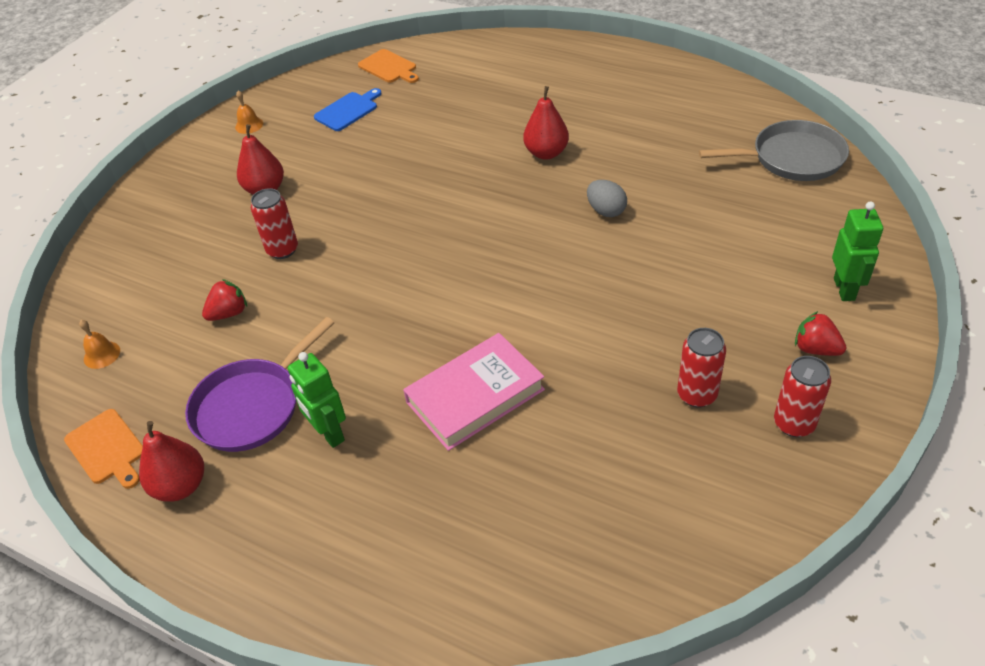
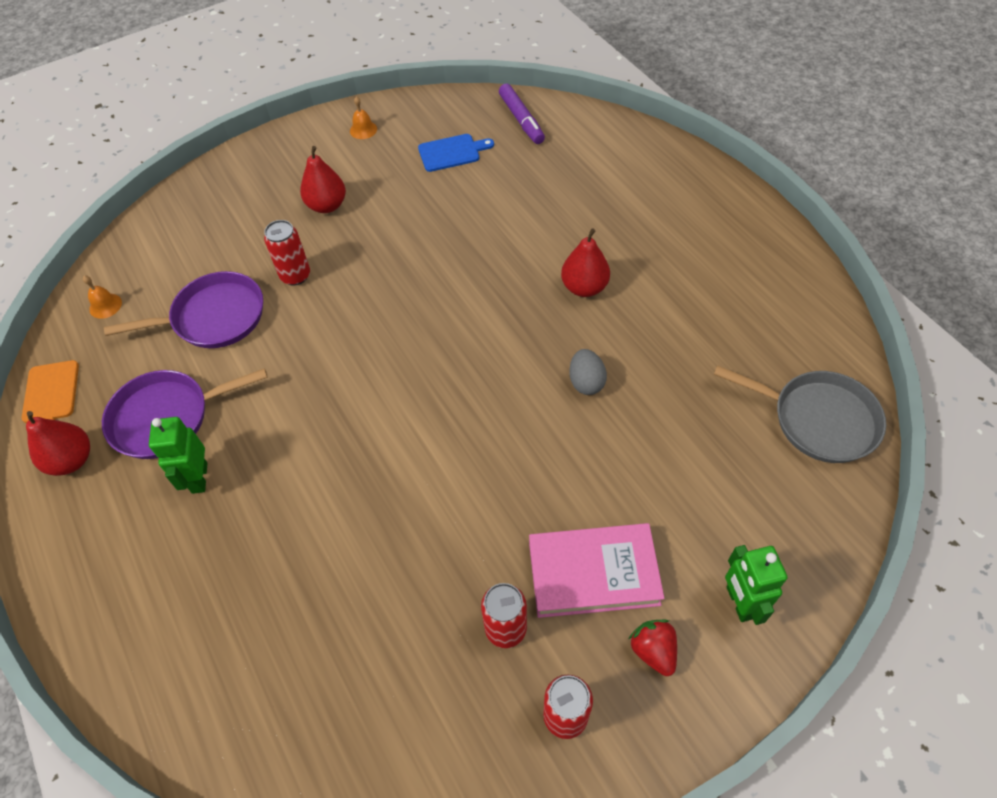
camera: 30 degrees right, 10 degrees up
(229, 313) = (214, 317): red strawberry -> purple pan
(389, 67) = (521, 120): orange cutting board -> purple marker
(475, 396) = (328, 512): pink book -> pink book (593, 573)
(844, 289) = (739, 602): green robot -> green robot turned 135 degrees clockwise

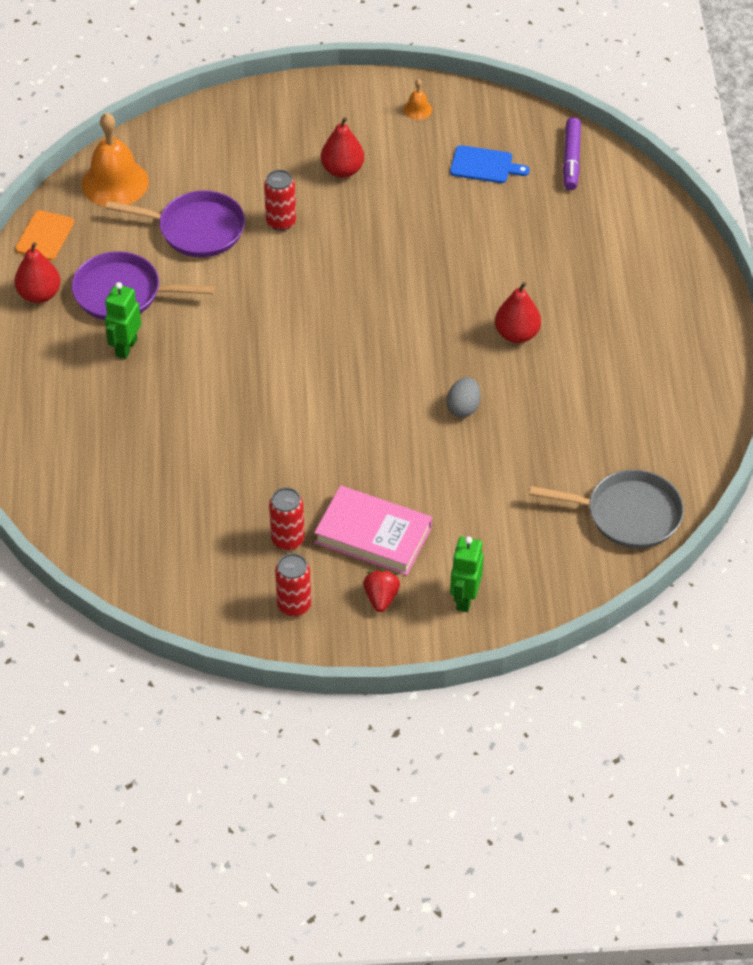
camera: 25 degrees right, 5 degrees down
(105, 306) = (115, 183): orange bell -> orange bell, size x2.27
(818, 419) = (628, 514): grey pan -> grey pan turned 45 degrees counterclockwise

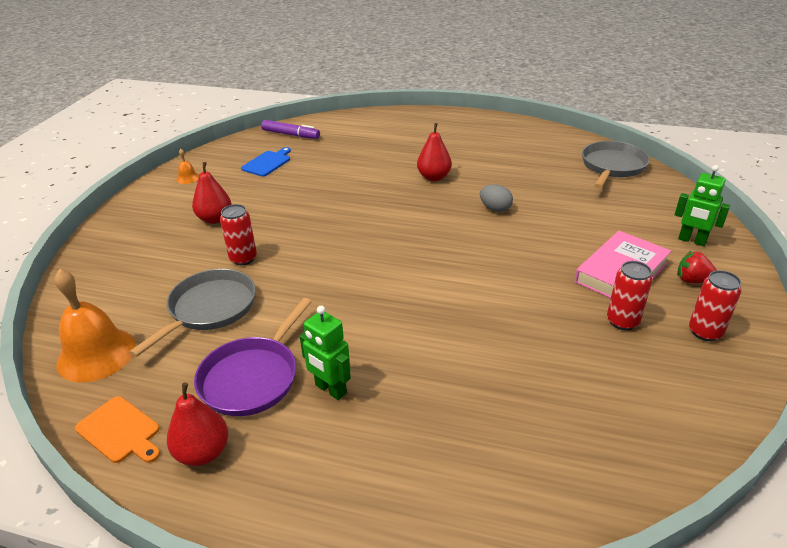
camera: 70 degrees left, 15 degrees down
(196, 229) = (209, 309): purple pan -> grey pan

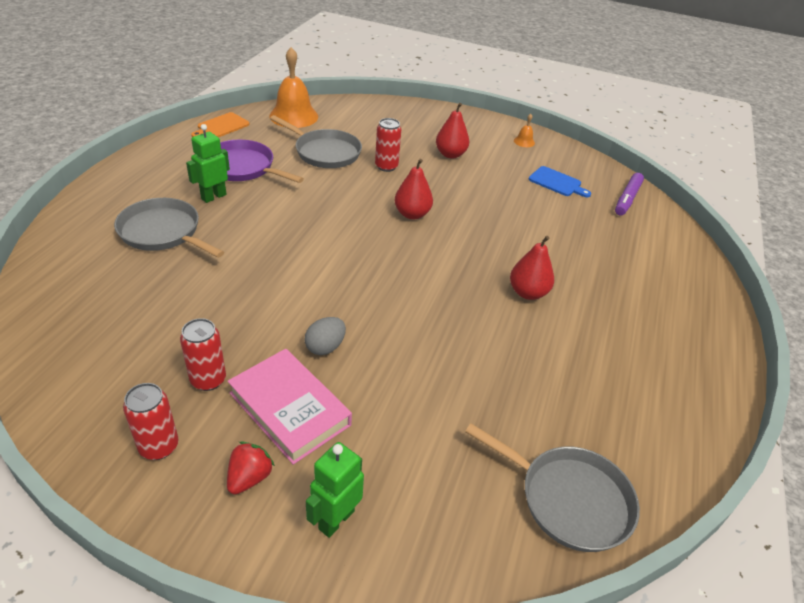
camera: 90 degrees right, 5 degrees up
(203, 452) = (188, 151): red pear -> red pear (412, 214)
(422, 417) = (163, 232): none -> grey pan
(495, 209) = (448, 331): grey egg -> grey egg (325, 347)

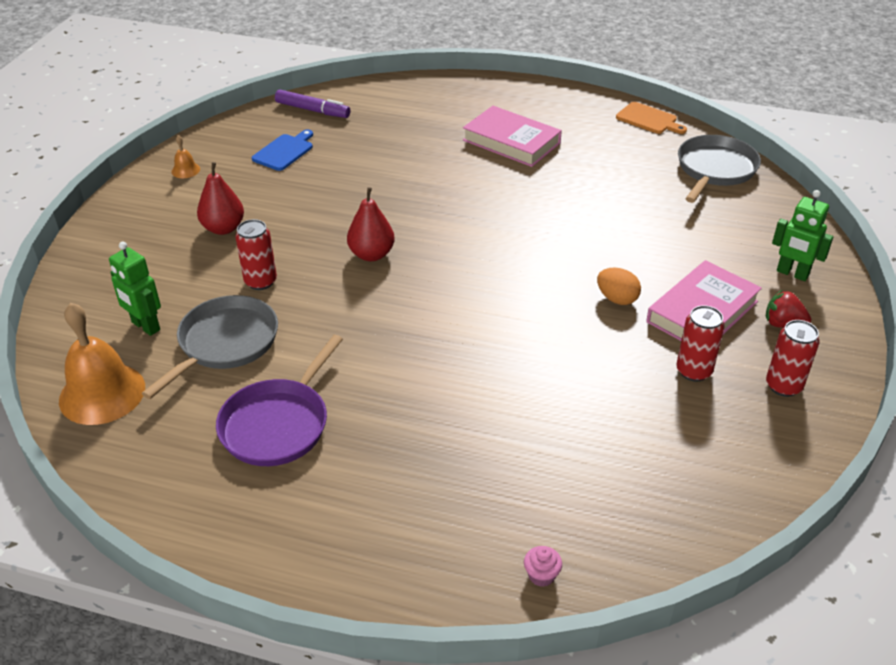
camera: 90 degrees left, 0 degrees up
(57, 254) = (541, 575): none -> pink cupcake
(163, 232) = (462, 472): grey pan -> none
(213, 197) = (364, 440): green robot -> green robot (145, 326)
(221, 126) = (139, 478): orange cutting board -> orange cutting board (648, 119)
(325, 347) = (617, 299): grey egg -> orange egg
(528, 293) = (492, 178): red pear -> none
(600, 316) = (511, 142): none -> pink book

